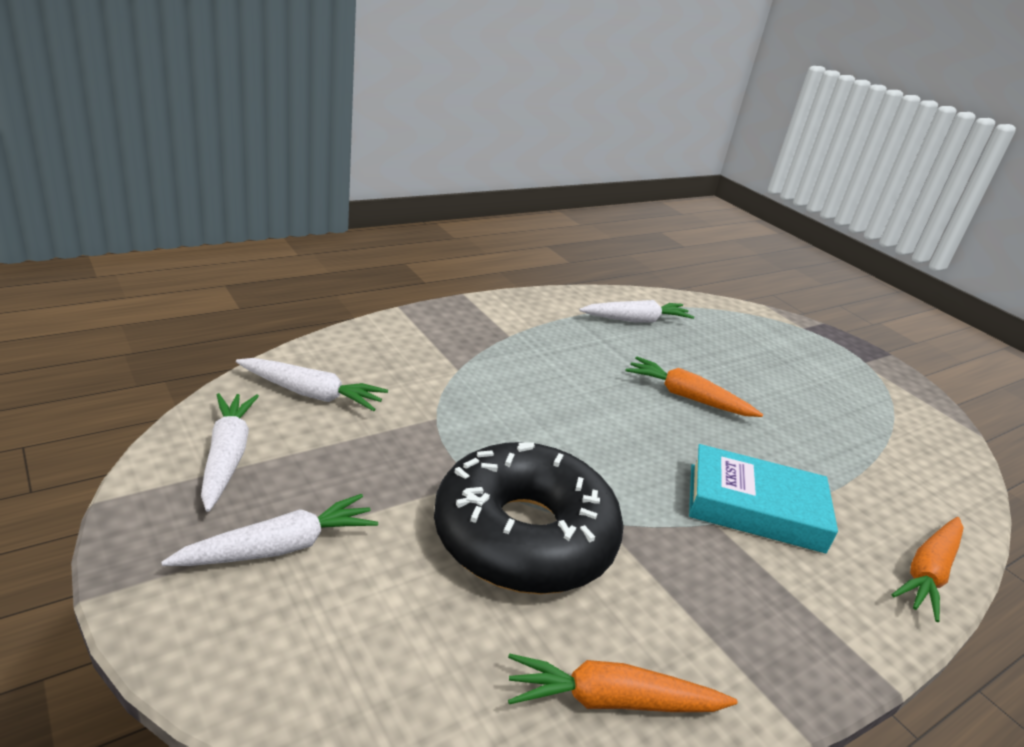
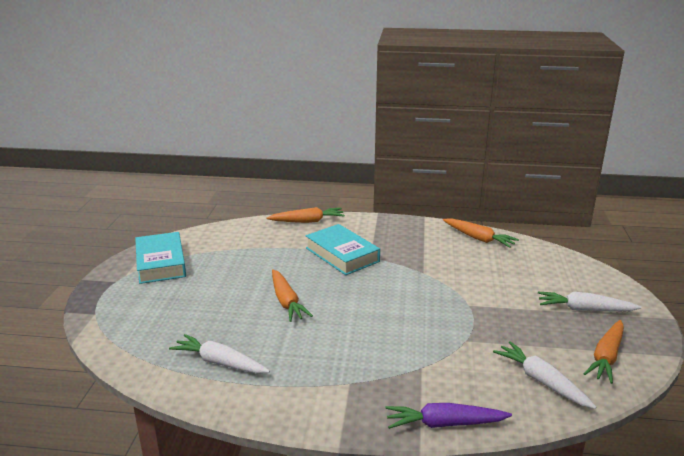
camera: 135 degrees left, 5 degrees down
(227, 456) = (606, 357): white carrot -> orange carrot
(391, 327) = (444, 424): none -> purple carrot
(524, 536) = (466, 279): black donut -> none
(886, 398) = (161, 263): none -> turquoise book

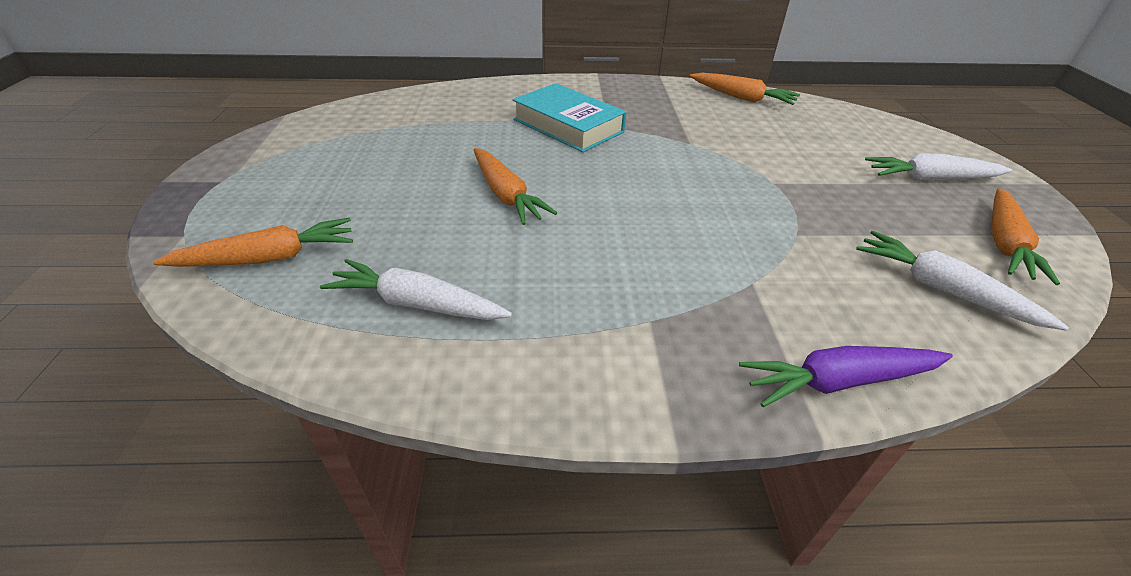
camera: 10 degrees left, 15 degrees up
(161, 263) = (295, 150): turquoise book -> none
(307, 221) = (506, 86): orange carrot -> orange carrot (269, 258)

